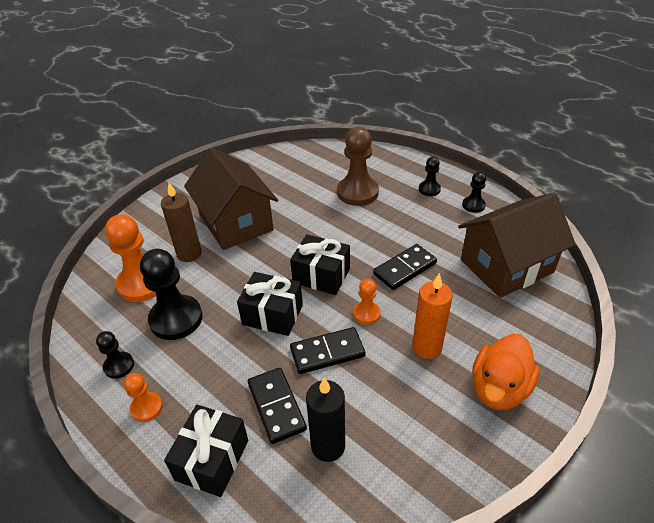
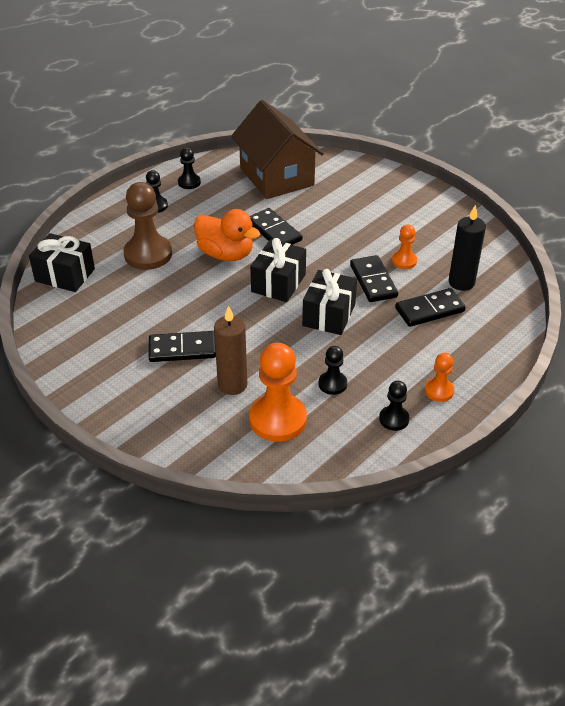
camera: 90 degrees left, 0 degrees up
(176, 319) = (332, 384): black pawn -> black pawn, size x0.52
(212, 460) = (482, 344): black gift -> black gift (65, 275)
(236, 222) = (182, 349): brown house -> black domino
(366, 314) = (329, 257): orange pawn -> orange pawn (404, 261)
(427, 347) = (366, 227): orange candle -> none
(499, 388) = (403, 199): orange duck -> orange duck (226, 254)

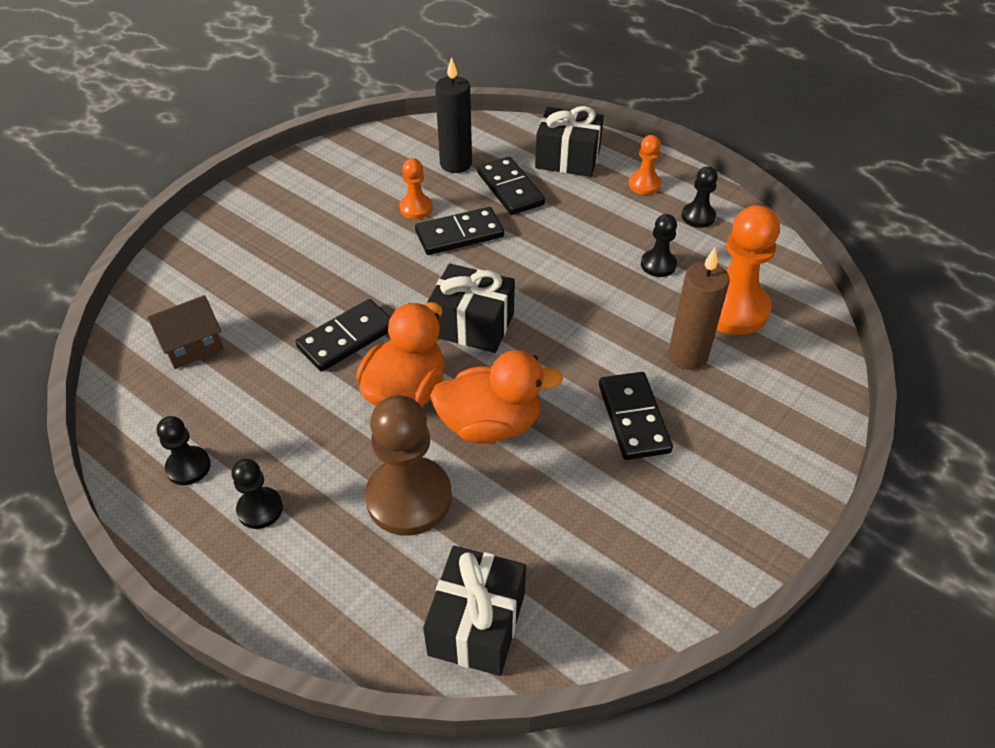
camera: 95 degrees left, 5 degrees up
(192, 286) = (490, 424): none -> orange duck
(276, 177) = (192, 345): brown house -> brown house, size x0.48
(329, 315) = (533, 272): black gift -> black gift (567, 158)

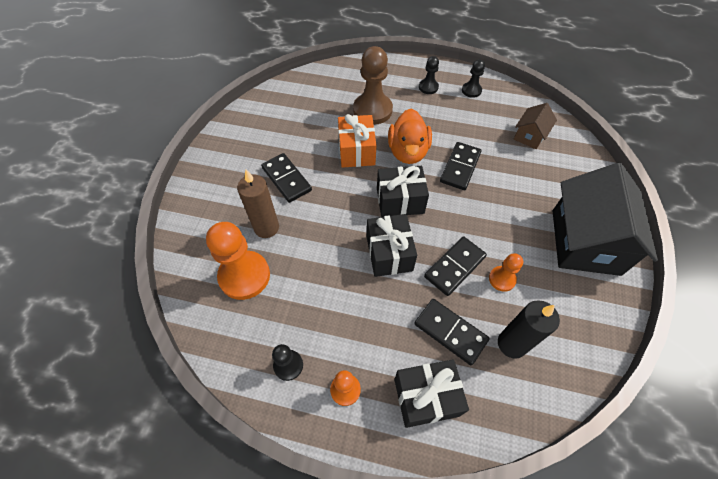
camera: 155 degrees right, 10 degrees up
(285, 207) = (585, 241): none -> black house
(477, 624) = (319, 82): black gift -> black gift (389, 253)
(490, 424) = (356, 151): orange duck -> orange gift
(658, 264) = (305, 296): black pawn -> none

